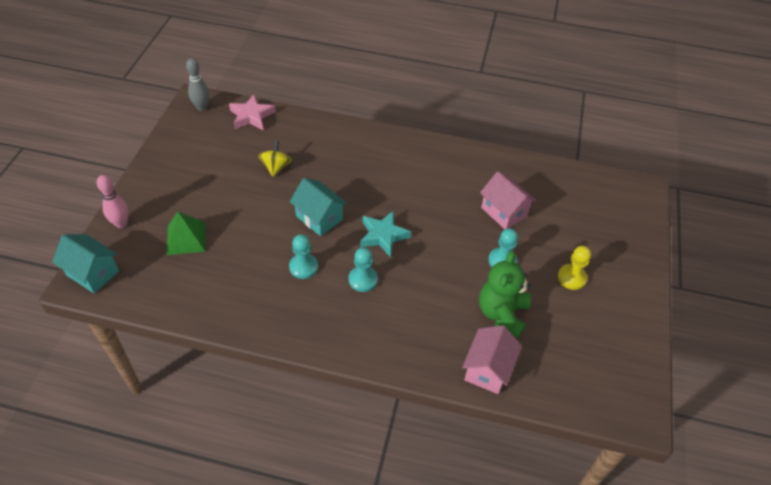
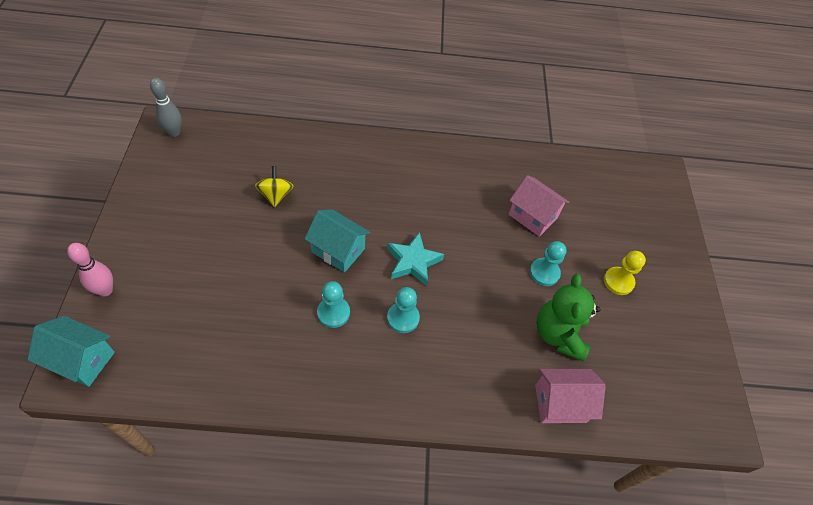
camera: 15 degrees left, 5 degrees up
(186, 238) = (188, 297): green pyramid -> none
(251, 116) = (234, 137): pink star -> none
(487, 369) = (560, 403): pink house -> pink house turned 75 degrees clockwise

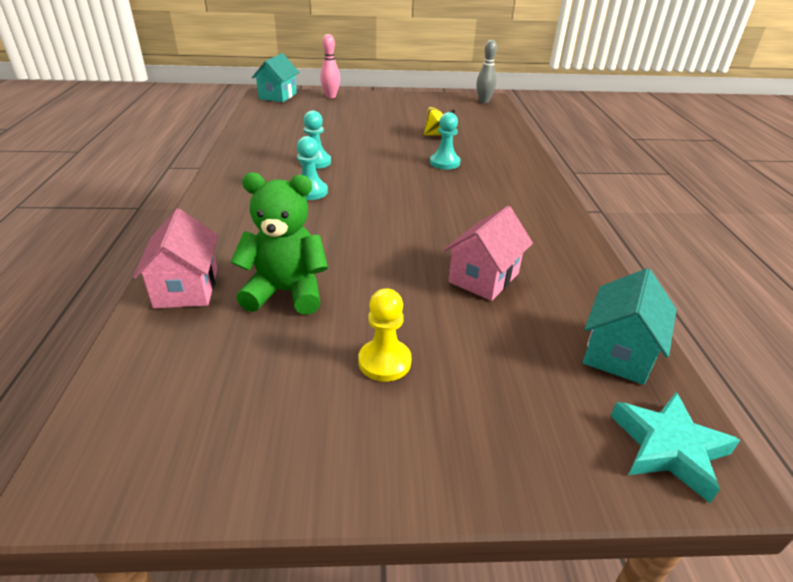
camera: 90 degrees right, 20 degrees down
(338, 250) = (385, 161): turquoise house -> turquoise house (618, 352)
(413, 262) = (381, 196): turquoise star -> turquoise star (668, 448)
(544, 273) = (386, 284): turquoise pawn -> turquoise pawn (444, 163)

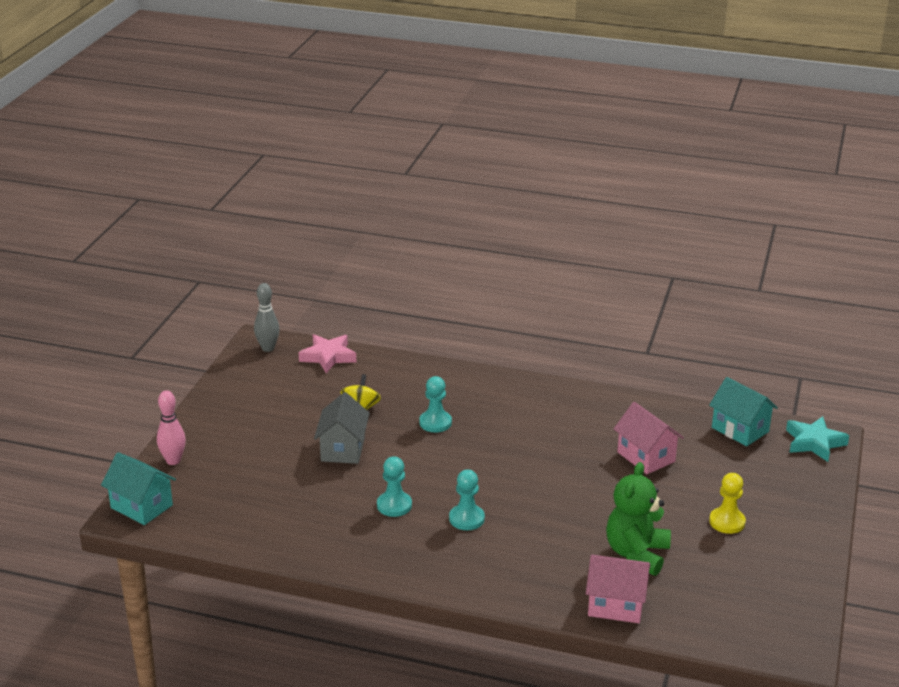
camera: 70 degrees left, 5 degrees down
(379, 137) = (343, 449): none -> grey house
(495, 118) = (328, 357): none -> pink star

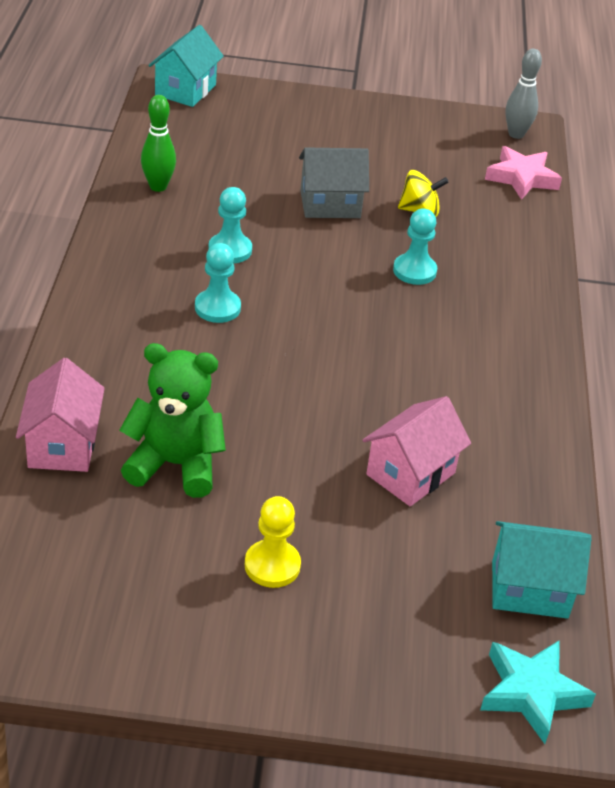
camera: 75 degrees right, 10 degrees up
(173, 461) = (269, 99): pink bowling pin -> none
(296, 535) = (158, 186): none -> green bowling pin
(740, 430) = (529, 589): turquoise house -> turquoise house turned 60 degrees clockwise

